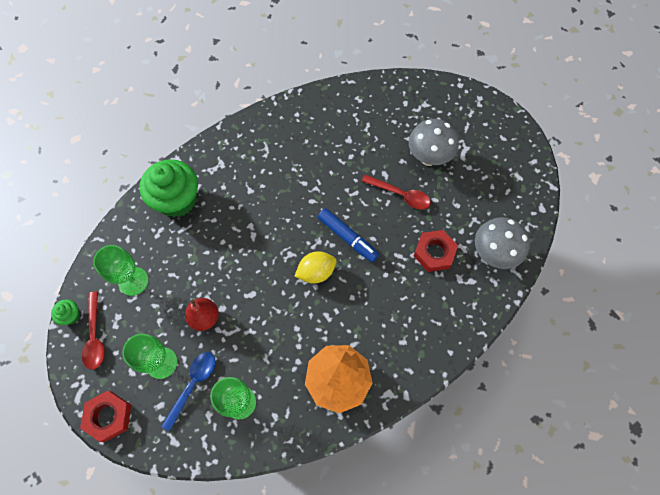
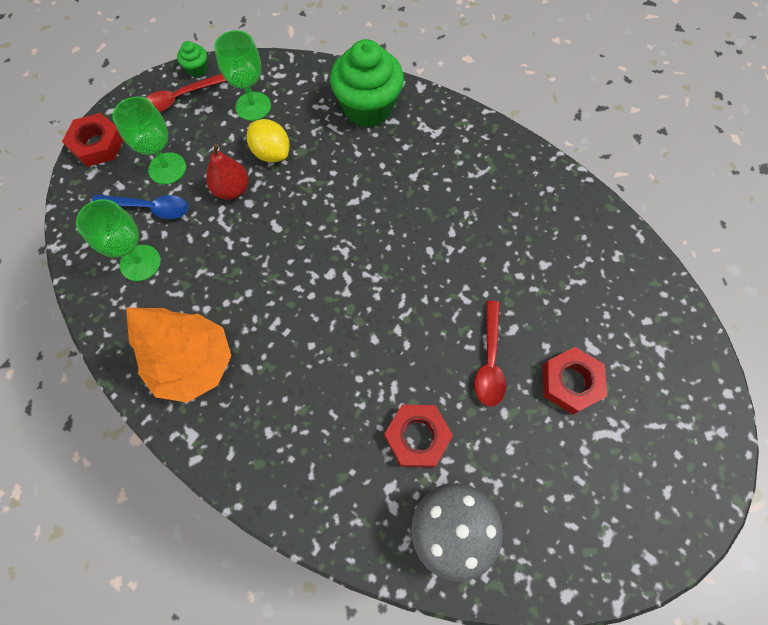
camera: 70 degrees right, 0 degrees up
(316, 272) = (330, 289): yellow lemon -> yellow lemon (271, 153)
(347, 238) = (394, 312): blue marker -> none
(428, 157) = (571, 382): grey mushroom -> red nut

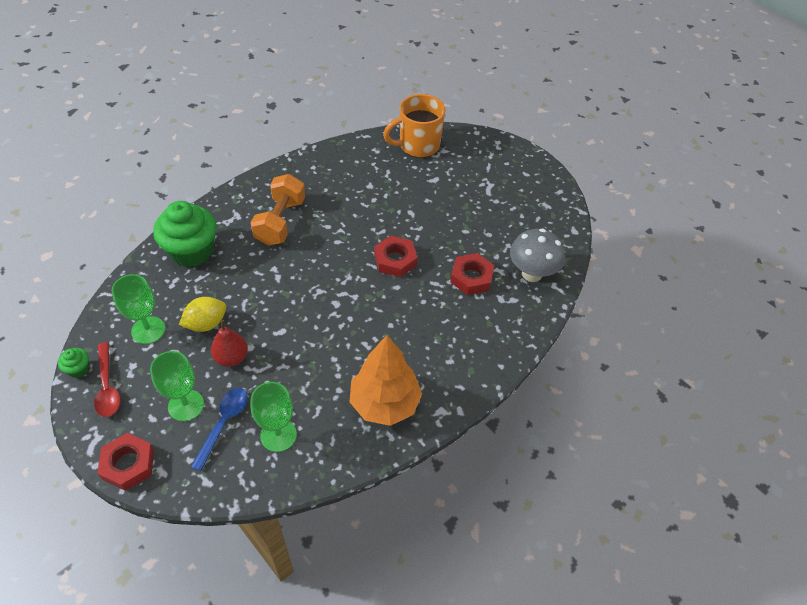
camera: 80 degrees left, 15 degrees down
(441, 179) = (280, 222): none -> orange dumbbell
(489, 361) = (429, 229): red spoon -> none
(571, 382) = (454, 195): red nut -> red nut (395, 260)
(654, 310) = (418, 145): none -> orange mug

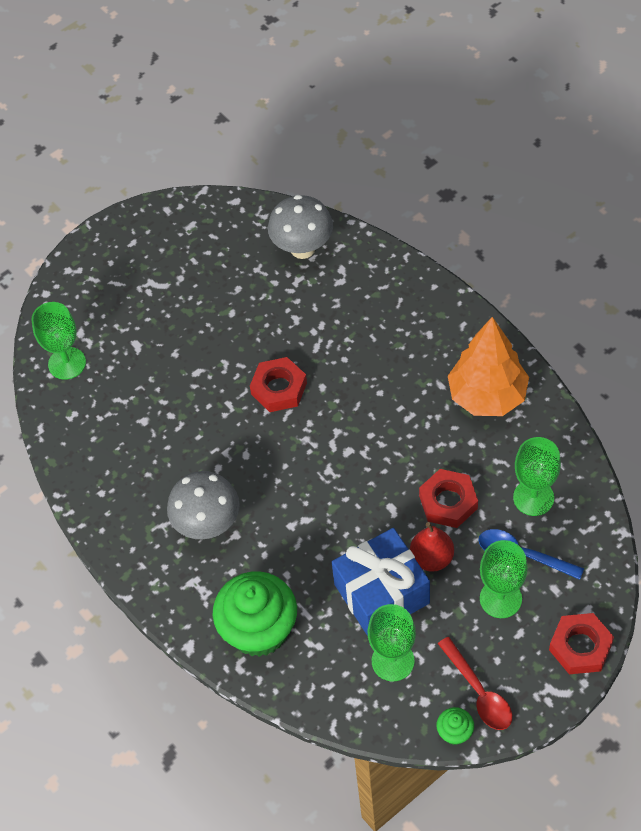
camera: 80 degrees left, 5 degrees up
(107, 386) = (479, 692): red spoon -> red spoon turned 75 degrees clockwise
(206, 324) = (381, 594): yellow lemon -> blue gift
(280, 222) = (208, 525): orange dumbbell -> grey mushroom
(418, 145) = (67, 363): orange mug -> green goblet
(471, 277) = (308, 309): red nut -> red nut (448, 502)

